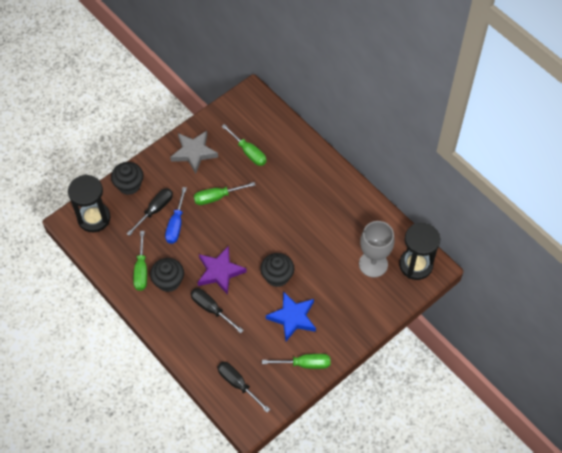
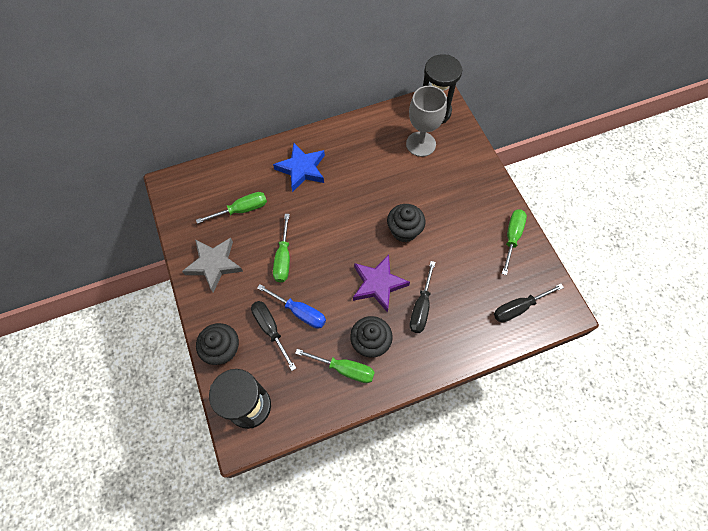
camera: 70 degrees left, 5 degrees up
(211, 309) = (421, 307): black screwdriver -> black screwdriver turned 45 degrees counterclockwise
(292, 317) = (456, 231): blue star -> blue star (302, 169)

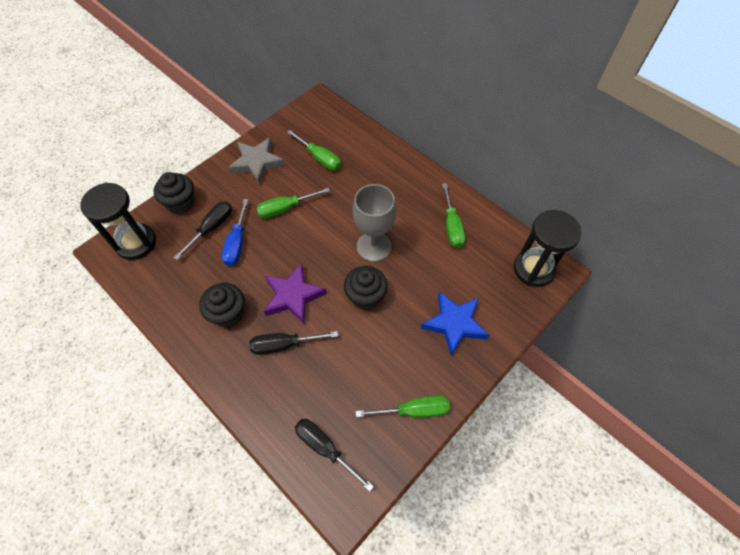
camera: 65 degrees right, 5 degrees down
(302, 169) = (388, 183): blue star -> blue star (454, 324)
(344, 369) = (193, 301): green screwdriver -> green screwdriver (451, 226)
(421, 144) = (482, 272): grey goblet -> grey goblet (373, 246)

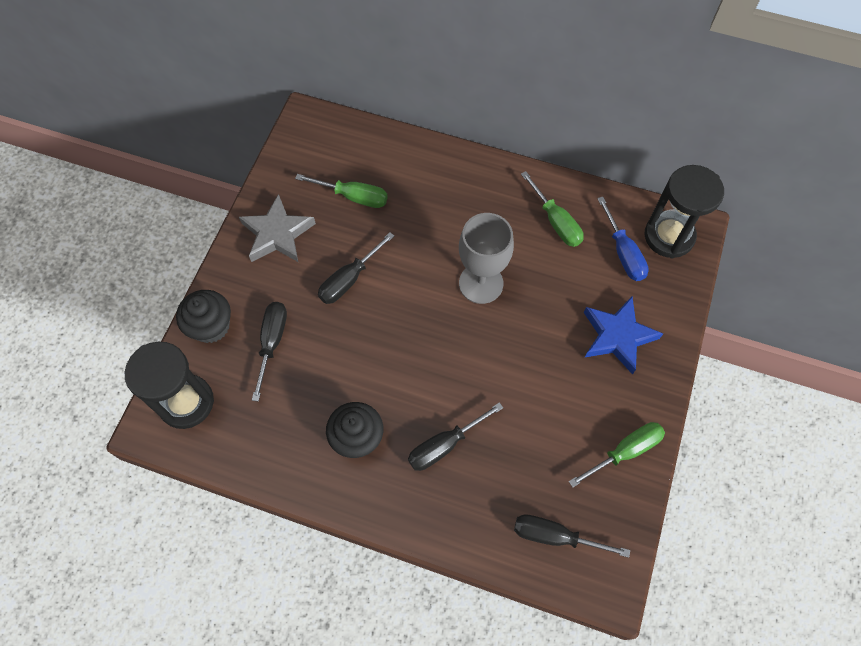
camera: 25 degrees left, 5 degrees up
(237, 243) = (315, 348): blue screwdriver -> blue screwdriver (623, 252)
(286, 208) = (349, 279): green screwdriver -> black screwdriver
(293, 296) = (422, 383): purple star -> none
(365, 296) = (504, 347): black cupcake -> none

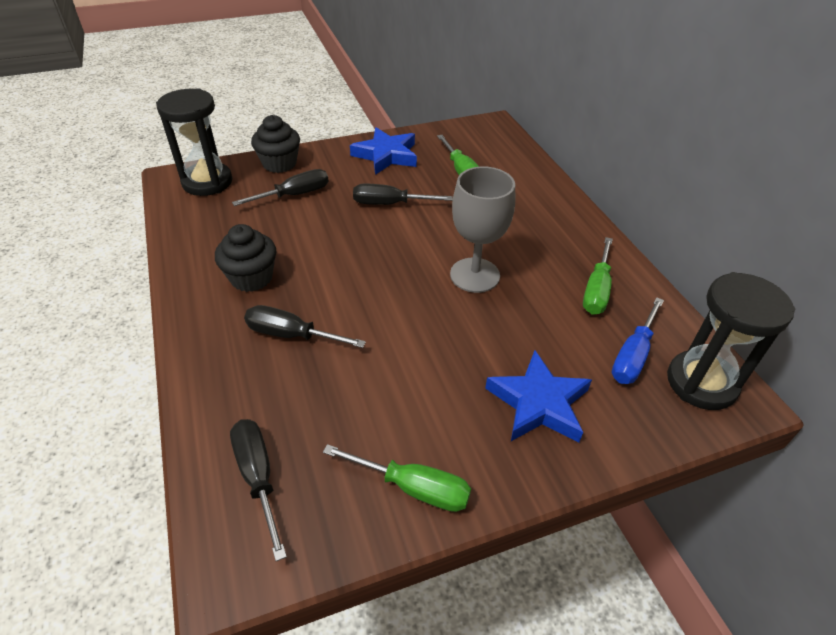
camera: 50 degrees right, 20 degrees down
(277, 234) = (386, 155): grey star -> blue star

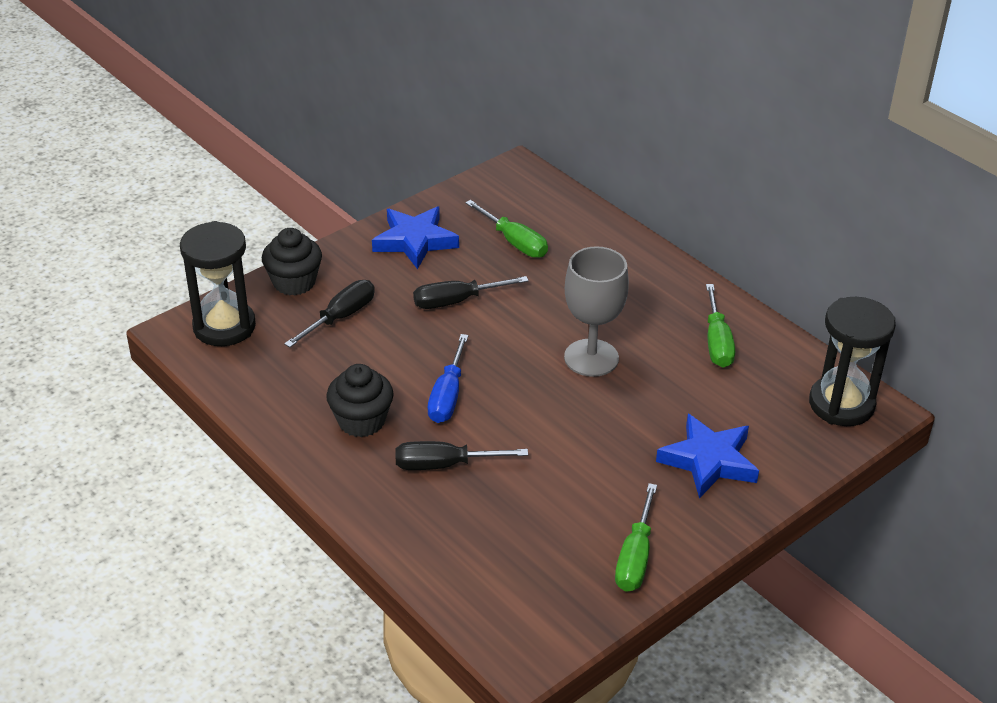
camera: 20 degrees left, 5 degrees down
(258, 478) = (499, 588): black screwdriver -> none
(412, 487) = (635, 556): green screwdriver -> green screwdriver turned 105 degrees clockwise
(633, 355) = (774, 396): blue screwdriver -> blue screwdriver (448, 395)

